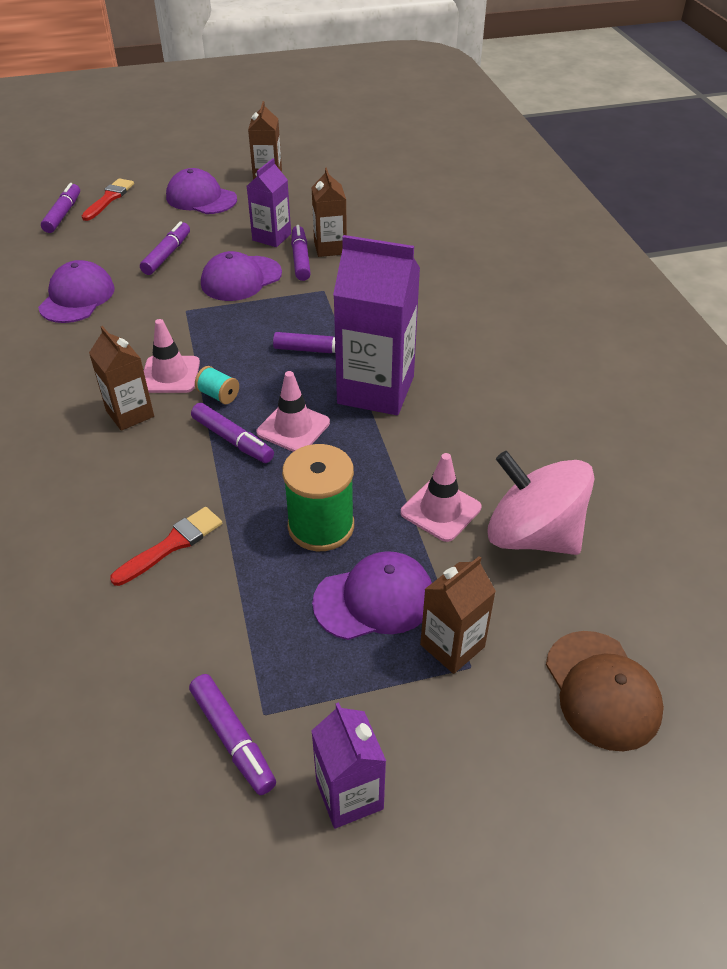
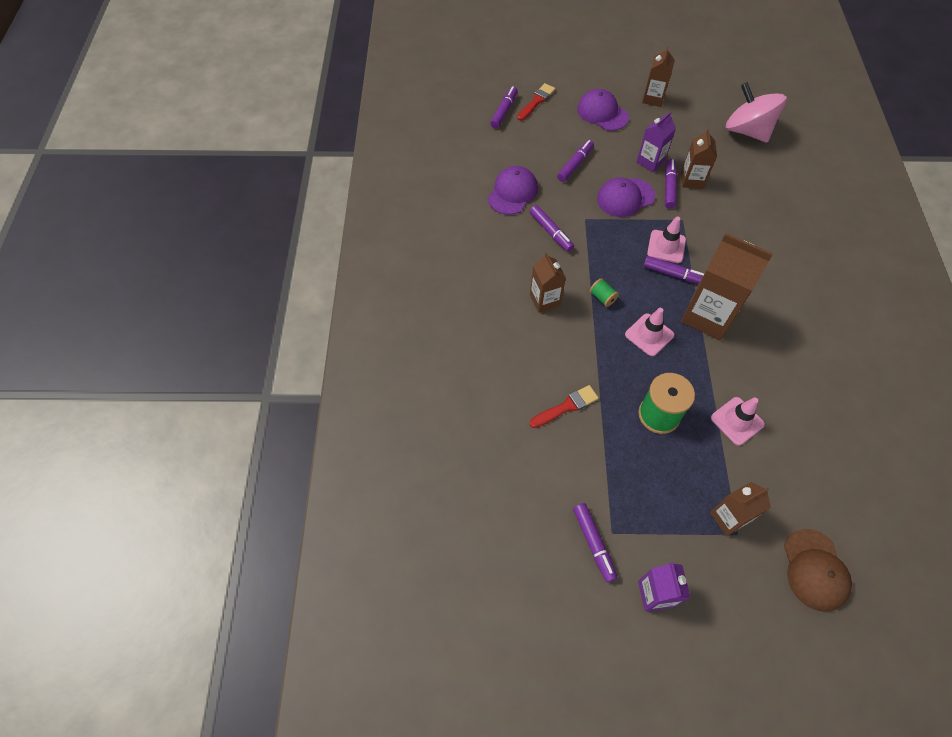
camera: 15 degrees right, 15 degrees up
(170, 375) = (572, 273): pink traffic cone -> pink traffic cone (666, 246)
(218, 395) = (602, 297): turquoise spool -> green spool
(232, 440) = (609, 336): purple marker -> purple marker (551, 232)
(374, 599) = (685, 475): purple cap -> none
(376, 390) = (708, 316): purple carton -> brown carton
(532, 535) = (793, 454): pink spinning top -> pink spinning top (747, 131)

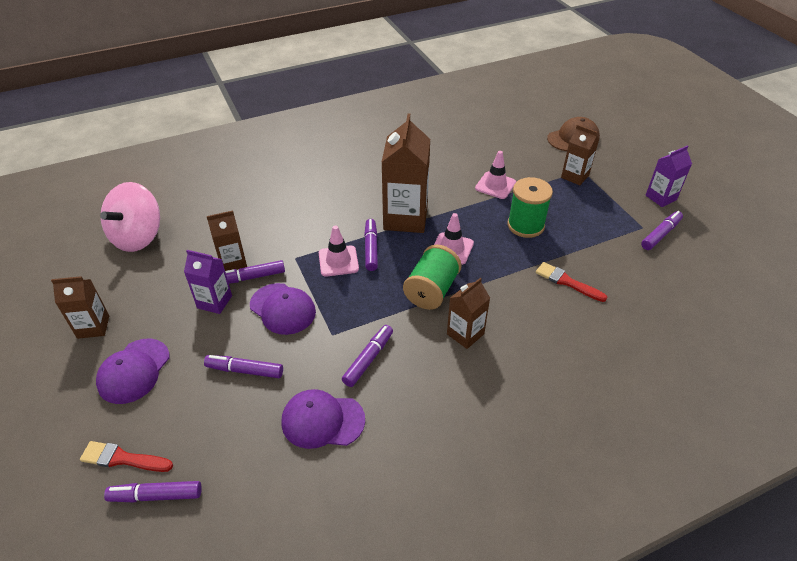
camera: 115 degrees left, 15 degrees down
(602, 297) = (431, 290): green spool -> green spool, size x2.08

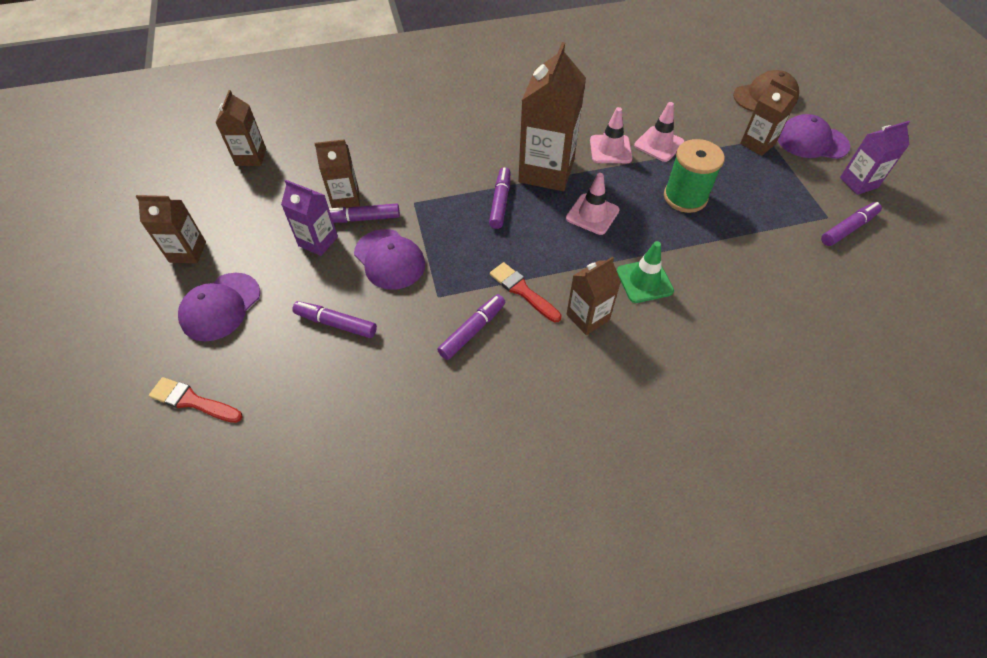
camera: 10 degrees right, 10 degrees up
(138, 237) = (251, 157): pink spinning top -> brown carton
(156, 495) = (219, 447): purple marker -> none
(322, 420) = (409, 393): purple cap -> purple cap (812, 141)
(338, 261) = (461, 212): pink traffic cone -> pink traffic cone (610, 149)
(431, 290) = (559, 261): green spool -> none
(506, 297) = (644, 281): none -> green traffic cone
(567, 282) = (720, 272): red brush -> red brush (522, 291)

